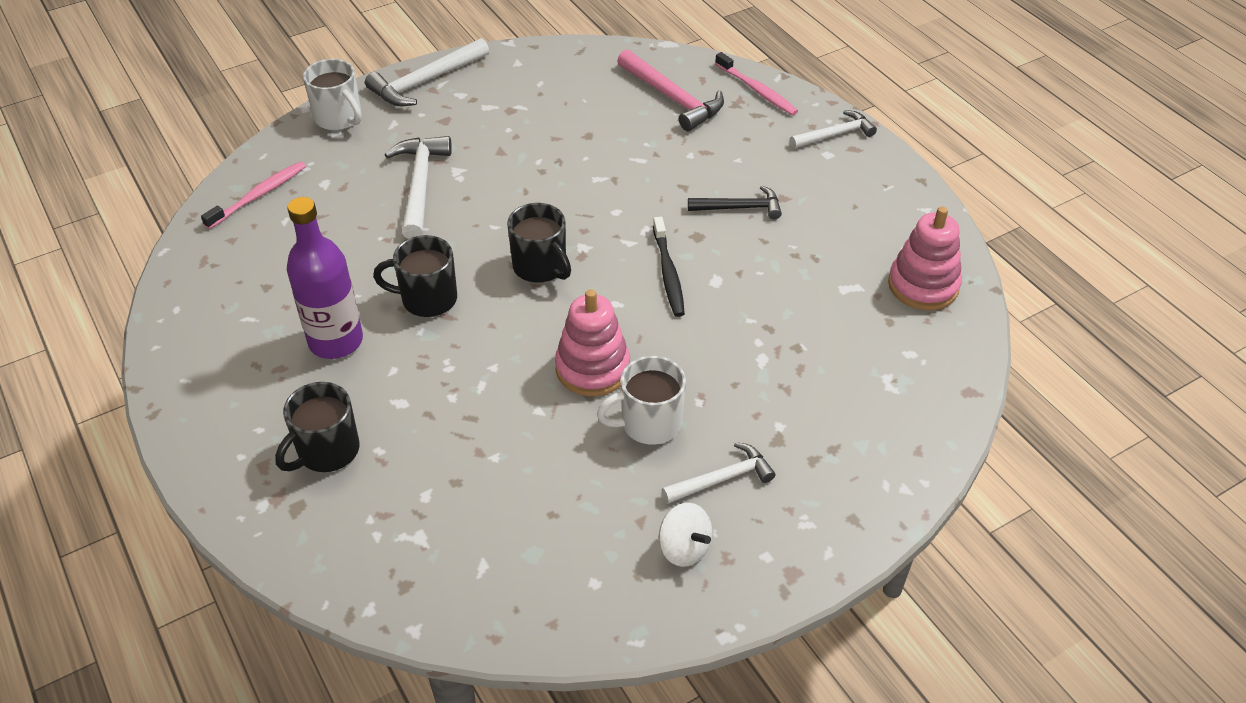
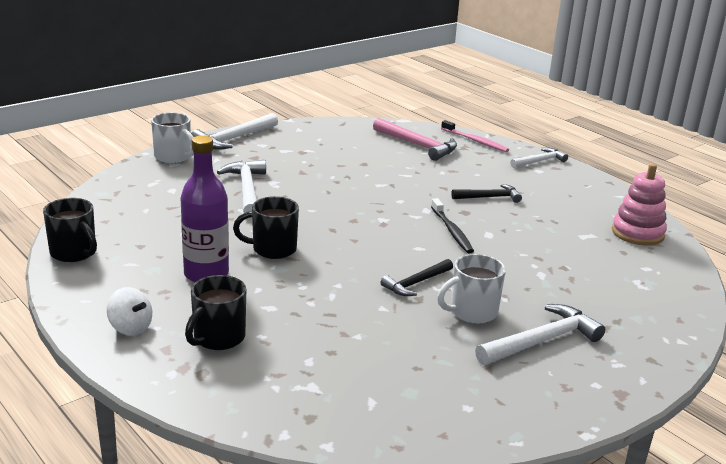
camera: 10 degrees left, 20 degrees down
(258, 195) = (121, 197): pink toothbrush -> none
(541, 267) = (355, 230): black mug -> black mug (74, 253)
(592, 368) = (416, 283): pink stacking toy -> black hammer
(684, 548) = (530, 383): white spinning top -> white spinning top (130, 328)
(722, 479) = (542, 341): white hammer -> white hammer, size x1.55

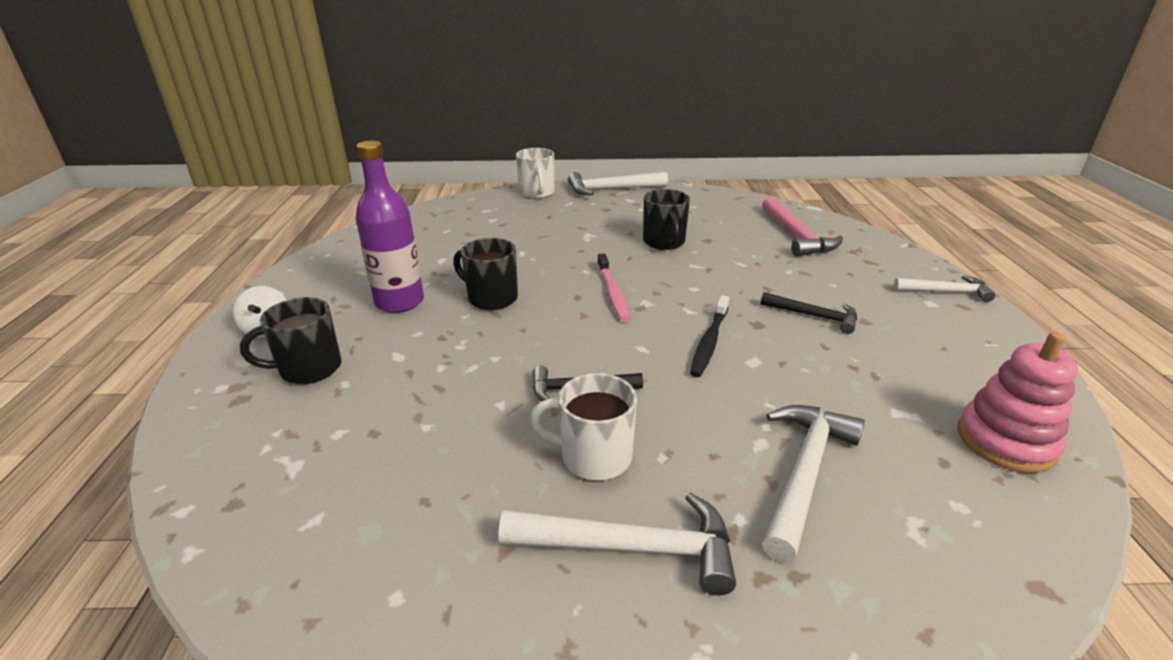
camera: 40 degrees right, 5 degrees up
(74, 253) = (340, 250): black mug -> black mug (664, 242)
(247, 190) = (554, 235): white hammer -> white hammer (804, 473)
(475, 141) = (879, 247): pink toothbrush -> pink toothbrush (612, 293)

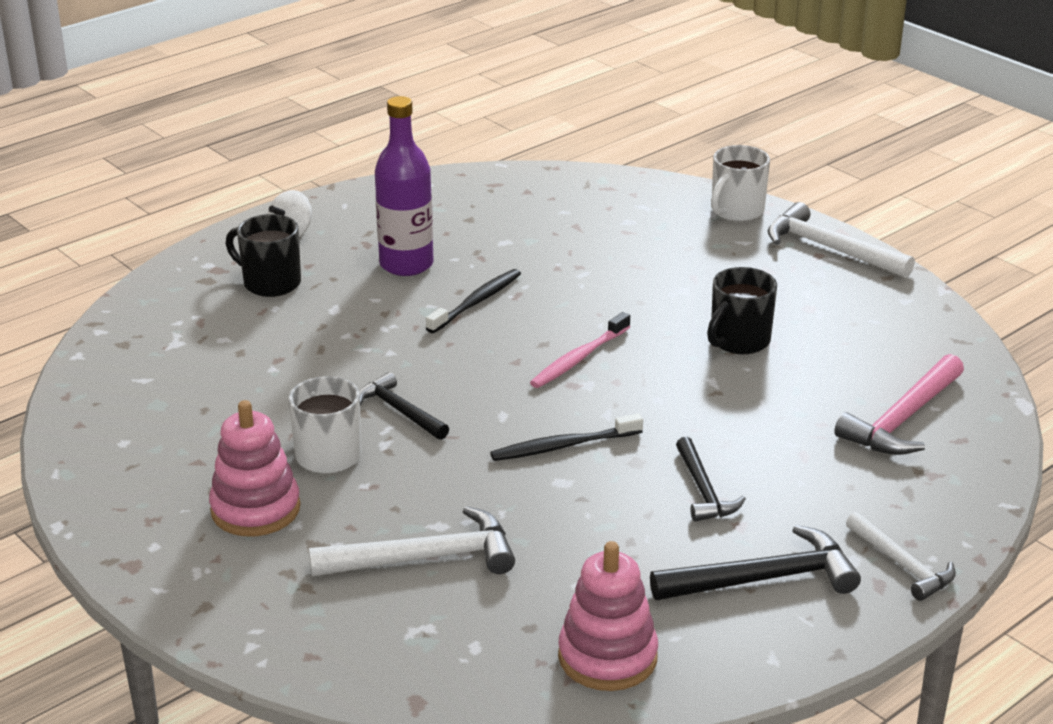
camera: 50 degrees right, 0 degrees up
(491, 298) = (476, 302): black mug -> black toothbrush
(632, 548) = (255, 509): white hammer -> pink stacking toy
(935, 338) = (764, 579): none -> black hammer

